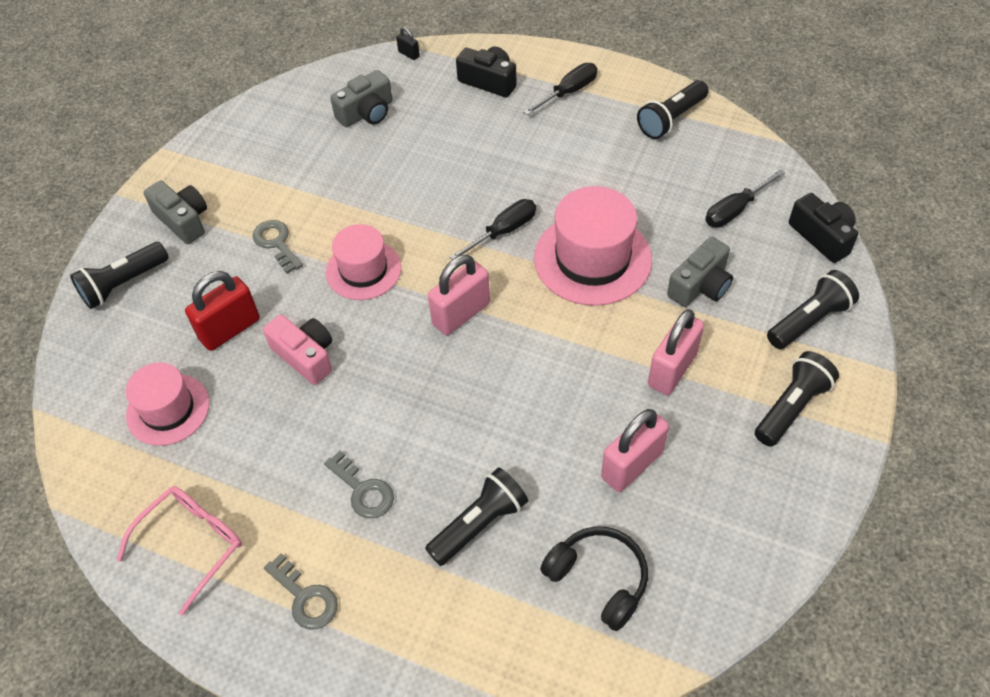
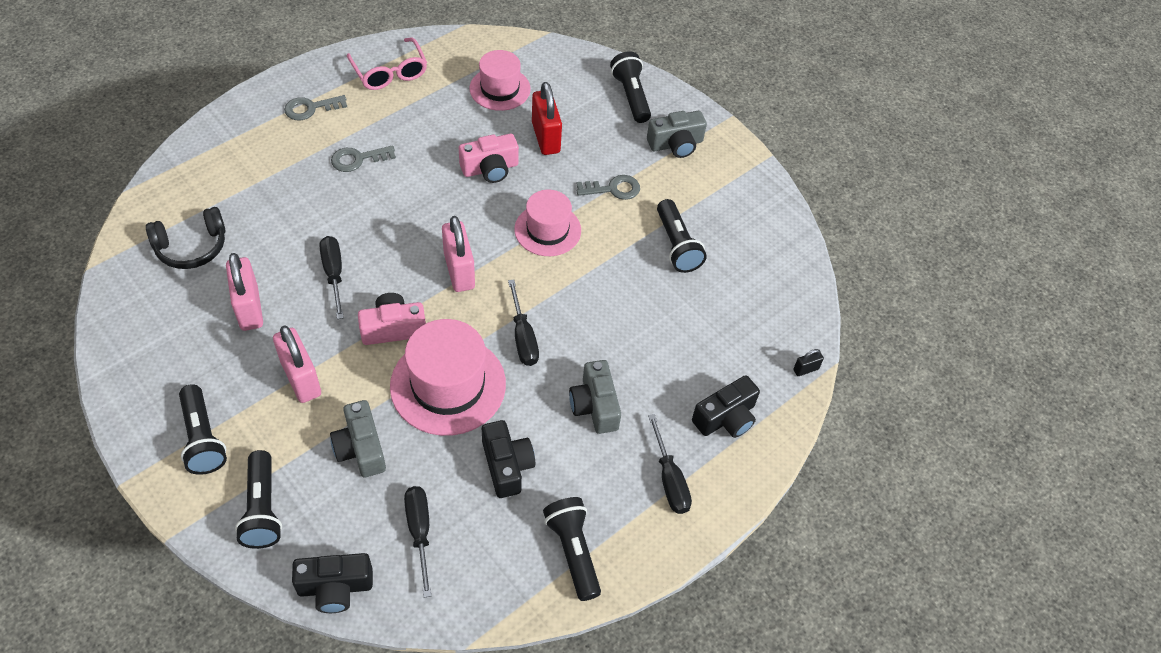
camera: 110 degrees right, 0 degrees up
(367, 113) = (735, 303): grey camera -> grey camera (594, 406)
(479, 524) = (283, 205): black flashlight -> black flashlight (677, 245)
(537, 416) = (334, 274): none -> black screwdriver
(564, 329) = (393, 328): none -> pink camera
(635, 185) = (507, 465): none -> black camera

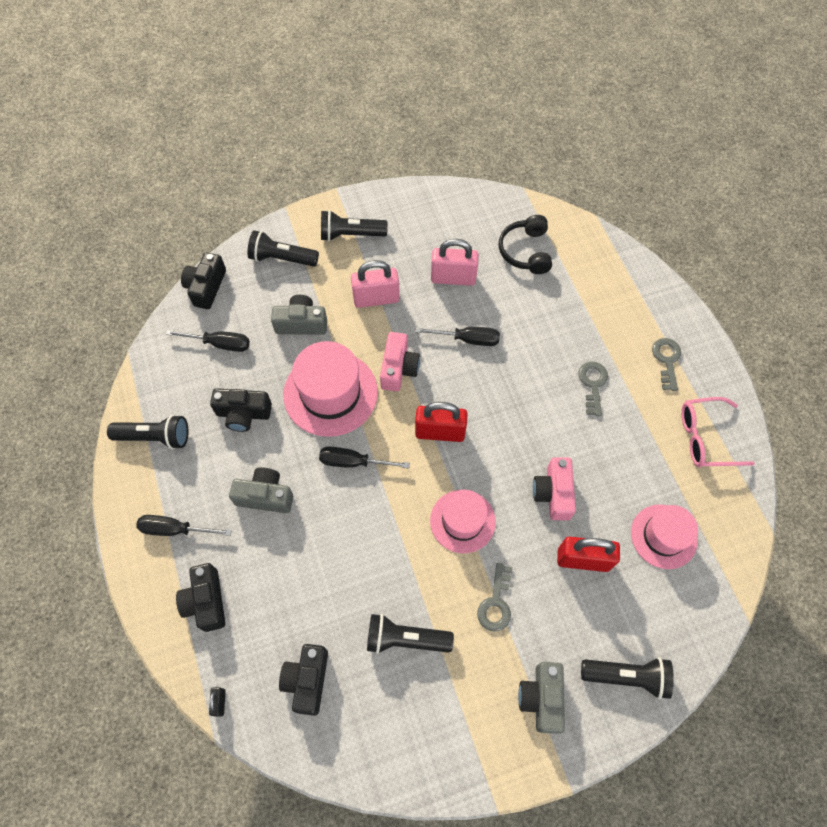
camera: 115 degrees right, 10 degrees up
(459, 271) = (440, 432): pink padlock -> red padlock
(750, 308) = (307, 680): none -> black camera

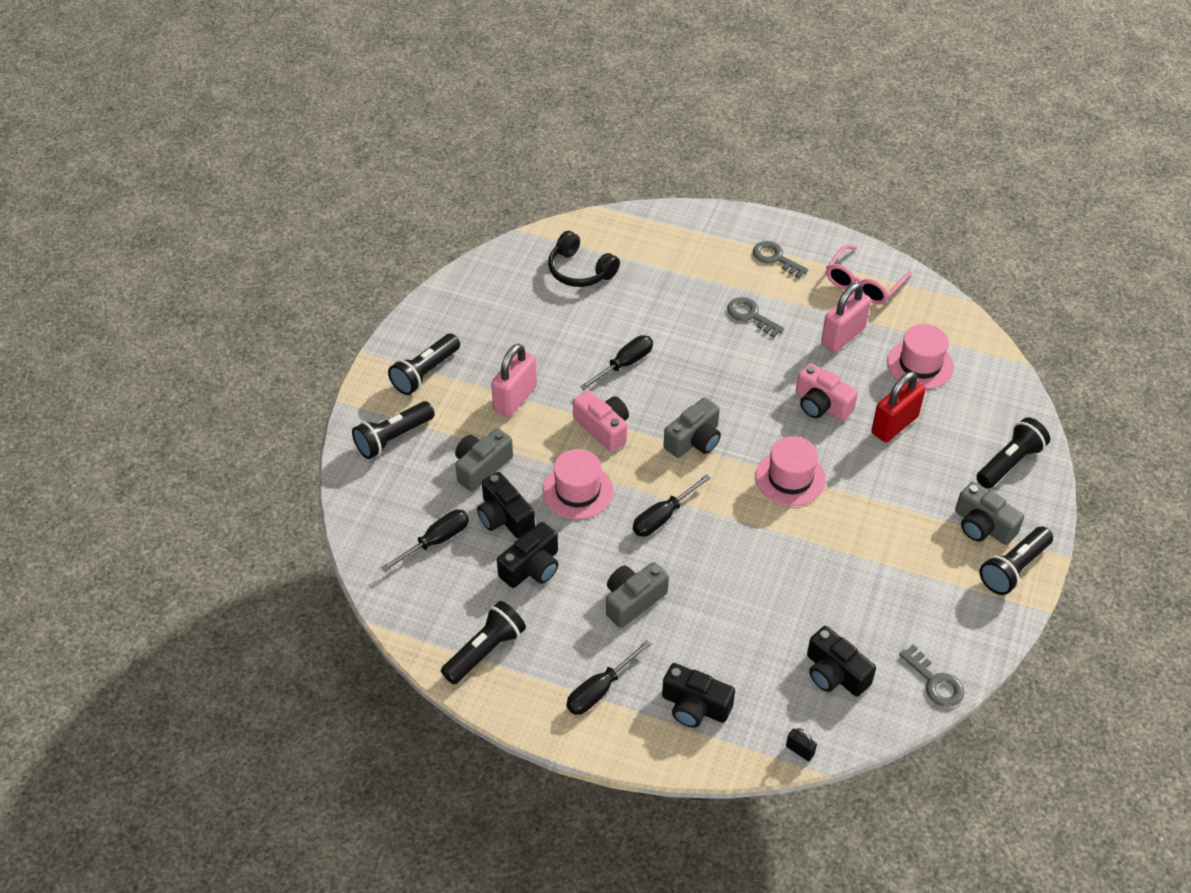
camera: 50 degrees left, 15 degrees down
(206, 287) = (359, 514): black camera -> black camera (504, 517)
(330, 393) = (577, 491): pink hat -> pink hat, size x0.64
(405, 639) = (858, 582): black flashlight -> black flashlight (1013, 568)
(440, 432) = (694, 440): red padlock -> grey camera
(453, 278) = (553, 334): pink padlock -> pink padlock (843, 336)
(496, 603) = (881, 503): grey key -> grey key (935, 682)

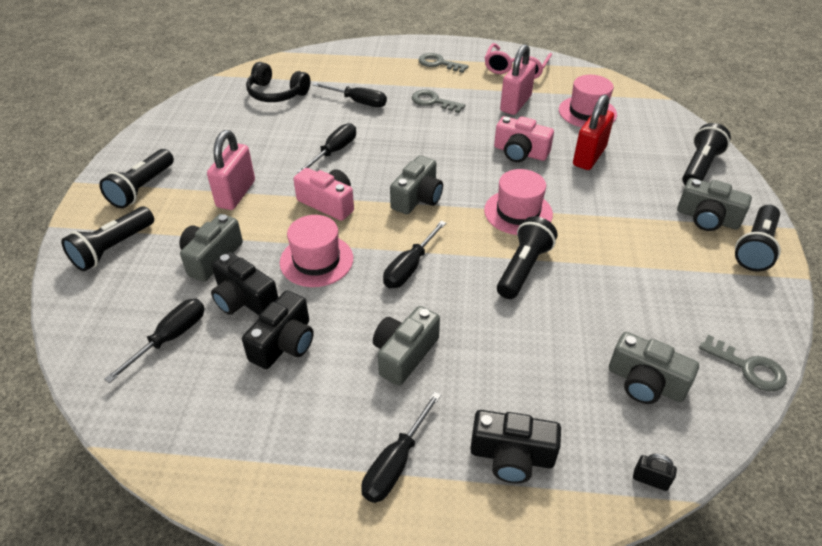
camera: 15 degrees left, 5 degrees down
(485, 651) = (246, 448): black flashlight -> black flashlight (523, 268)
(667, 300) = (358, 102): none -> black screwdriver
(835, 673) = (645, 382): black camera -> grey camera

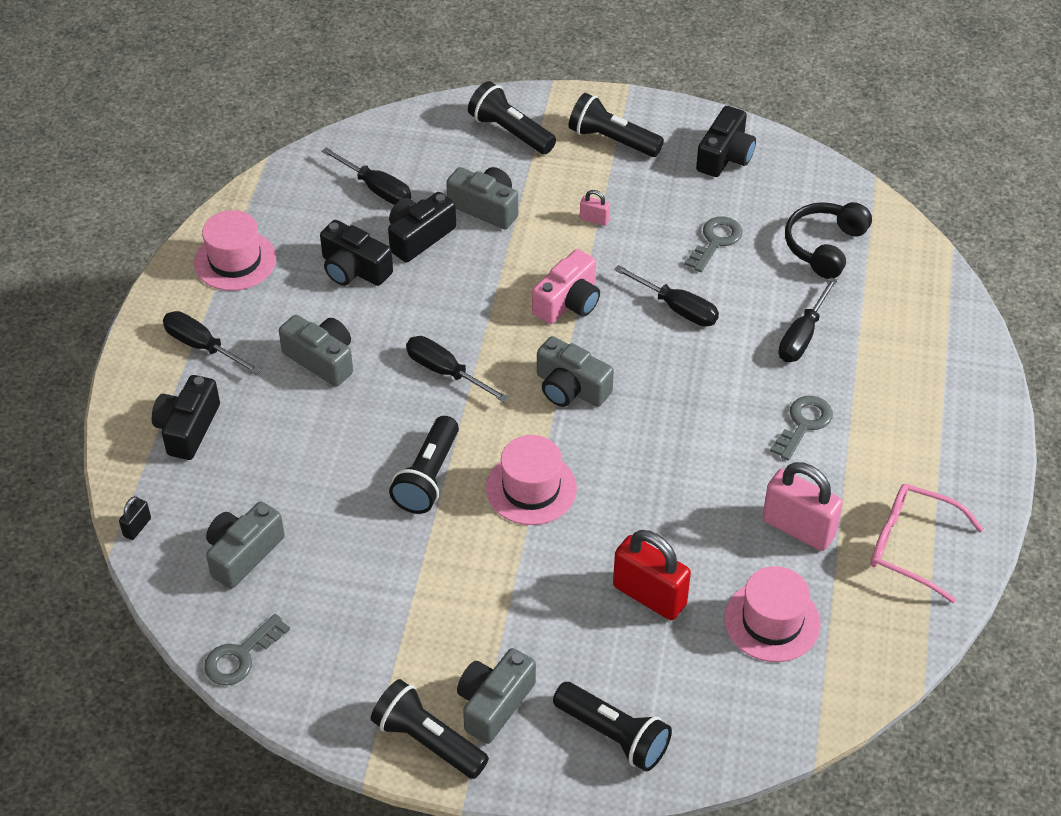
camera: 95 degrees right, 5 degrees up
(177, 133) = (725, 156): none -> black camera
(236, 194) = (594, 219): pink padlock -> pink padlock, size x0.46
(316, 260) = (468, 292): pink hat -> pink hat (235, 260)
(438, 63) = (924, 441): grey key -> grey key (715, 241)
(520, 152) = (664, 512): pink camera -> none
(523, 268) = (428, 477): black flashlight -> black flashlight turned 75 degrees clockwise

